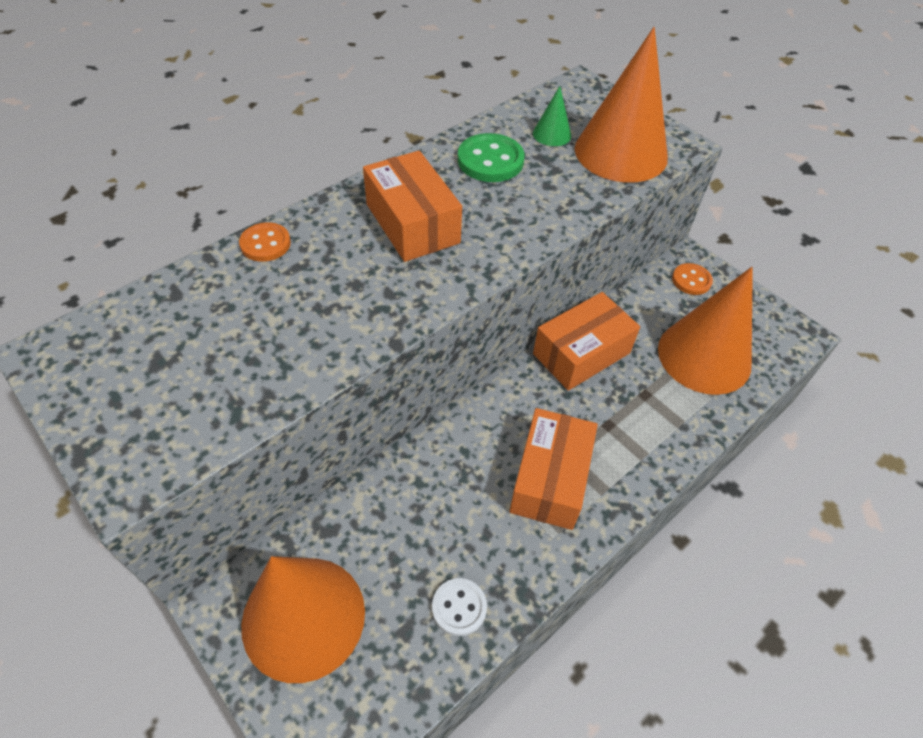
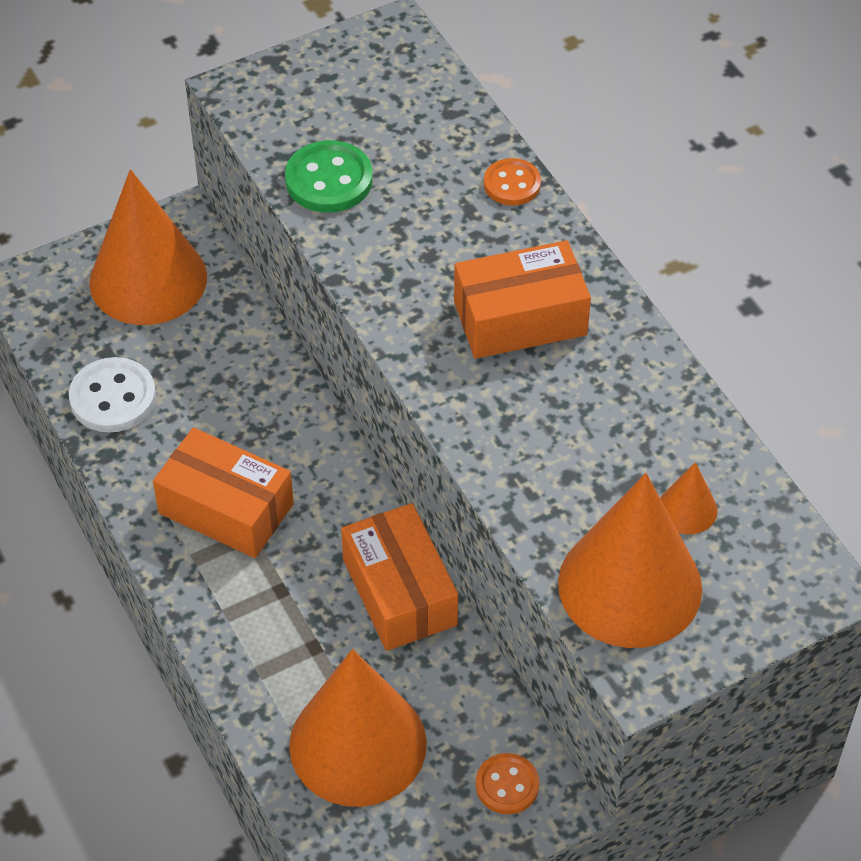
camera: 105 degrees right, 0 degrees up
(459, 607) = (113, 398): white button -> white button, size x1.53
(490, 160) = (634, 421): green button -> green button (329, 180)
(552, 134) = (687, 509): green cone -> orange cone

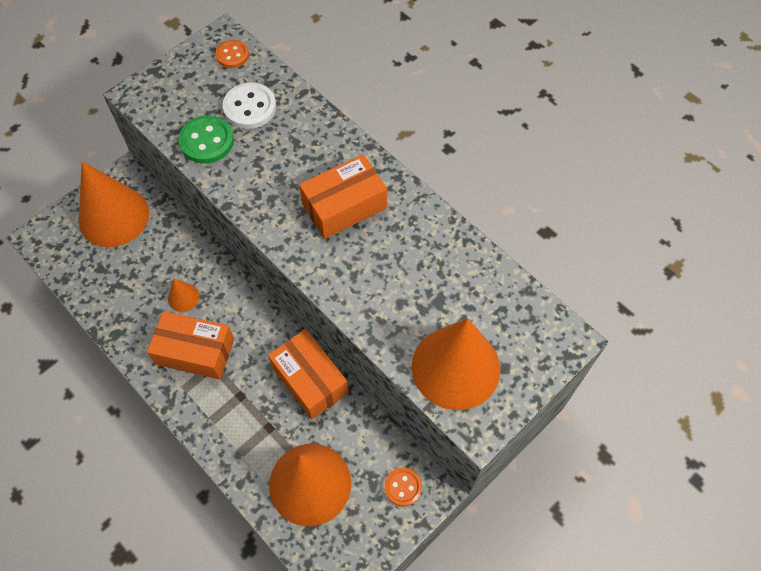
camera: 15 degrees left, 10 degrees up
(113, 398) = (110, 296): white button -> white button (250, 107)
(512, 184) = (317, 120): orange button -> orange button (232, 55)
(687, 509) = (475, 308): orange cone -> orange cone (183, 297)

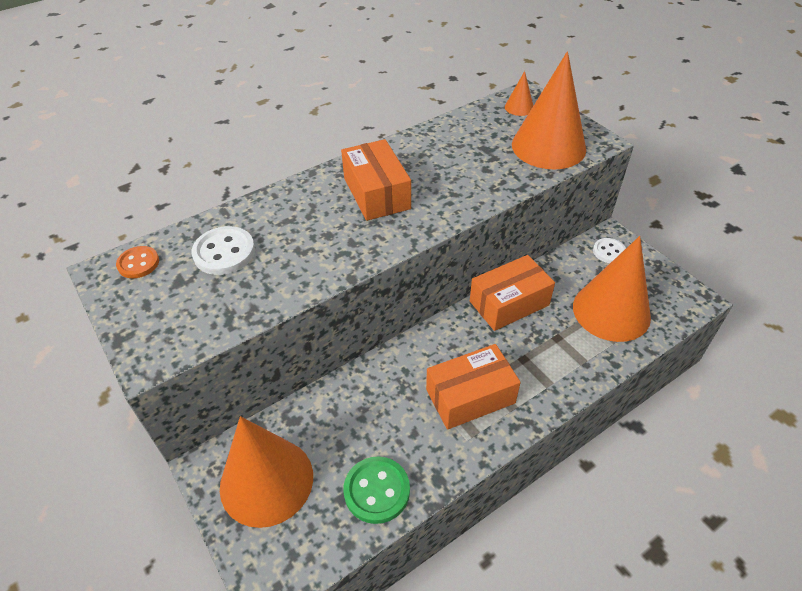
camera: 80 degrees left, 15 degrees down
(183, 297) = (401, 405): orange cone -> orange cone (519, 107)
(195, 351) = (470, 396): orange box -> orange box turned 45 degrees clockwise
(207, 141) = (256, 291): green button -> green button (377, 491)
(403, 487) = (609, 252): orange button -> white button

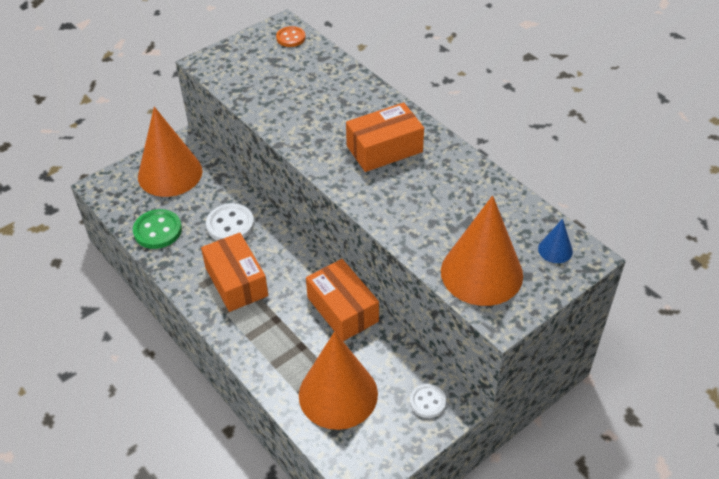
camera: 85 degrees right, 0 degrees up
(224, 252) = (304, 75): white button -> white button (230, 225)
(519, 107) = (555, 250): orange cone -> blue cone

